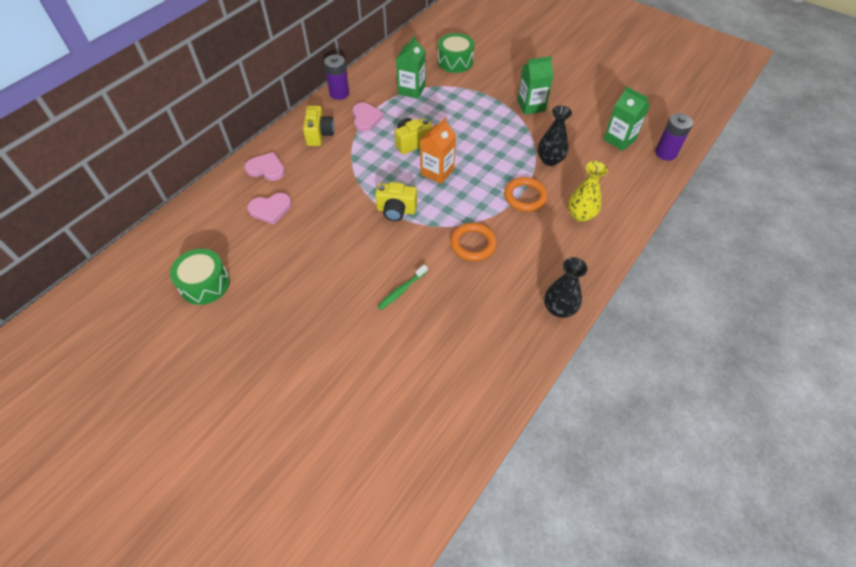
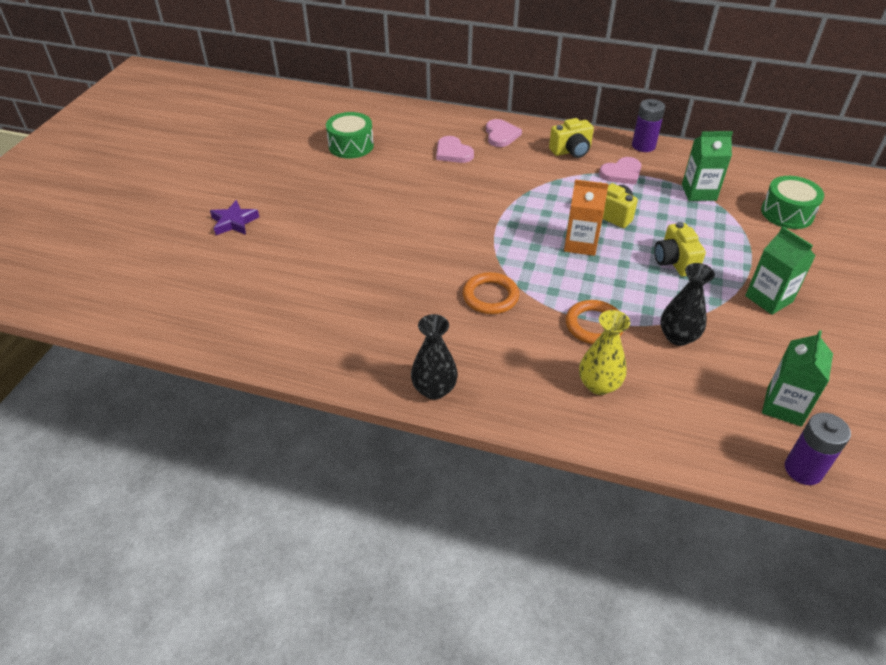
camera: 70 degrees right, 10 degrees down
(275, 418) = (234, 222): none -> purple star
(396, 210) = (502, 229): yellow camera -> yellow camera (674, 262)
(401, 290) = (400, 259): green toothbrush -> none

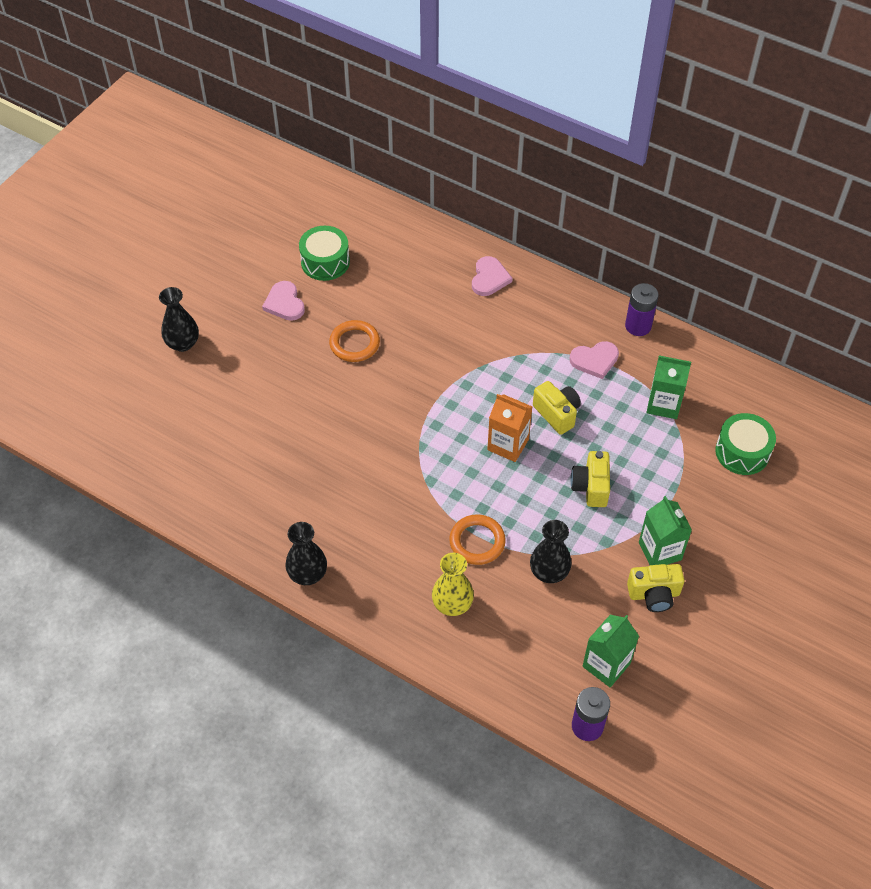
camera: 15 degrees right, 10 degrees up
(234, 222) = (183, 343): purple star -> black vase
(453, 152) = (428, 293): pink heart -> pink heart (284, 303)
(490, 296) = (394, 487): orange ring -> orange ring (354, 343)
(571, 151) = (555, 317): yellow camera -> yellow camera (654, 594)

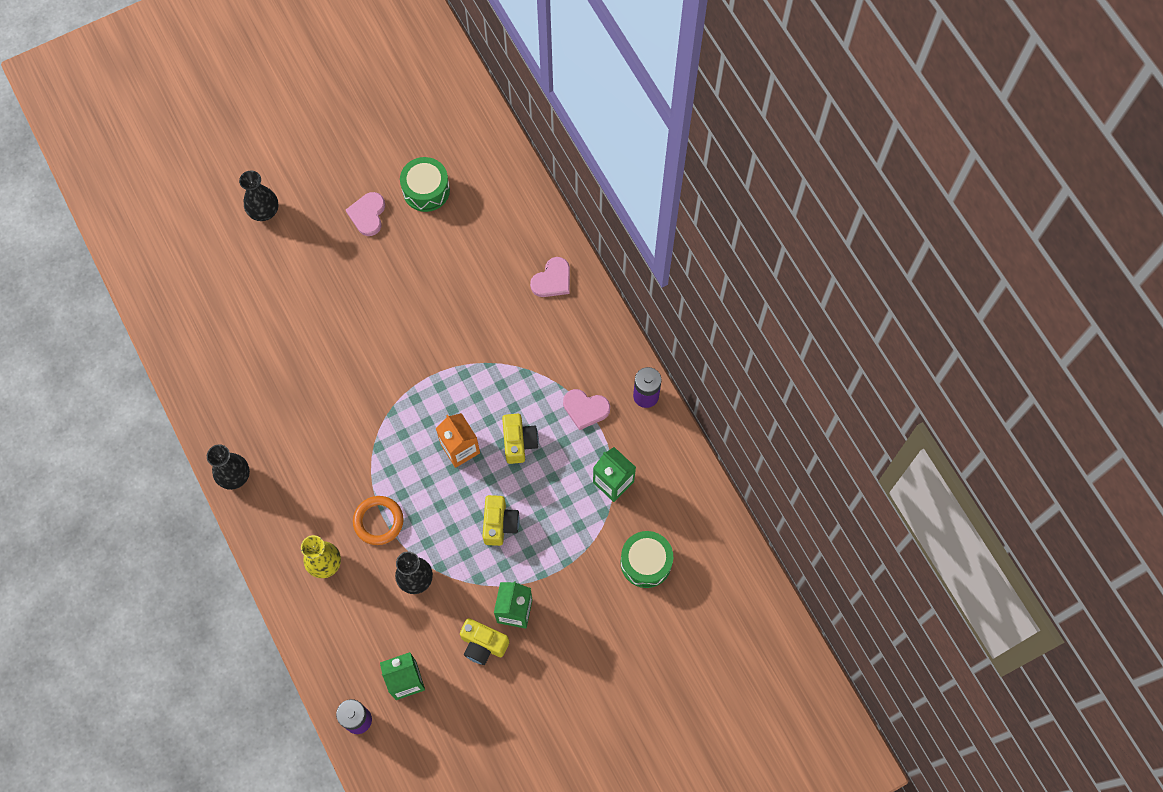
camera: 30 degrees right, 15 degrees up
(354, 343) = (399, 285): orange ring -> none
(591, 487) = (499, 524): yellow camera -> yellow camera turned 150 degrees clockwise

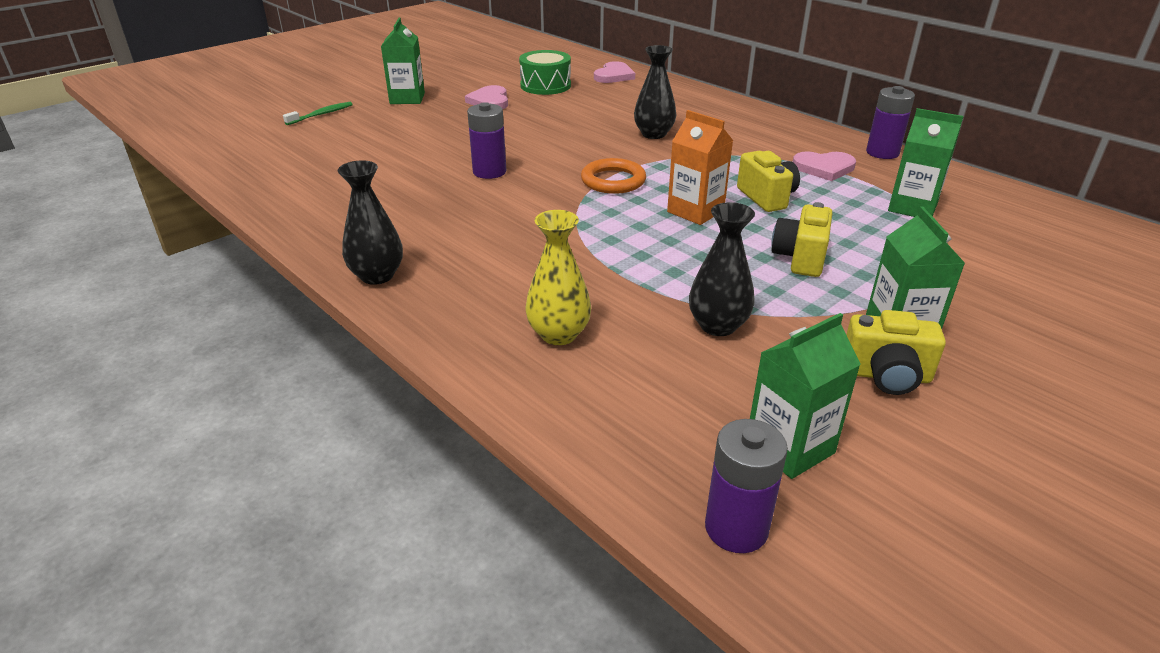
camera: 15 degrees left, 35 degrees down
(222, 210) = (321, 114): none -> green toothbrush
(264, 211) = (371, 110): black vase -> black vase (653, 134)
(298, 191) = (407, 98): none -> green carton
(335, 352) = (489, 172): none -> purple battery
(378, 521) = (622, 282): orange ring -> orange ring (613, 181)
(499, 524) = (800, 258): yellow camera -> yellow camera turned 150 degrees counterclockwise
(552, 280) = (713, 109): pink heart -> pink heart (614, 76)
(646, 562) = (1030, 258): green drum -> none

